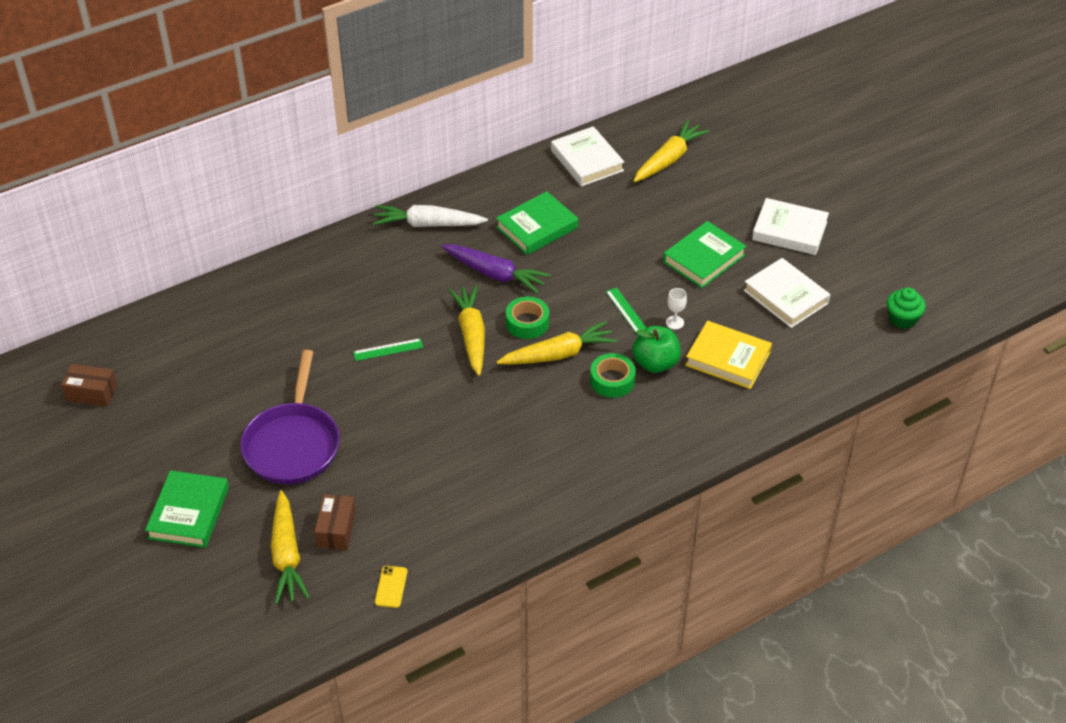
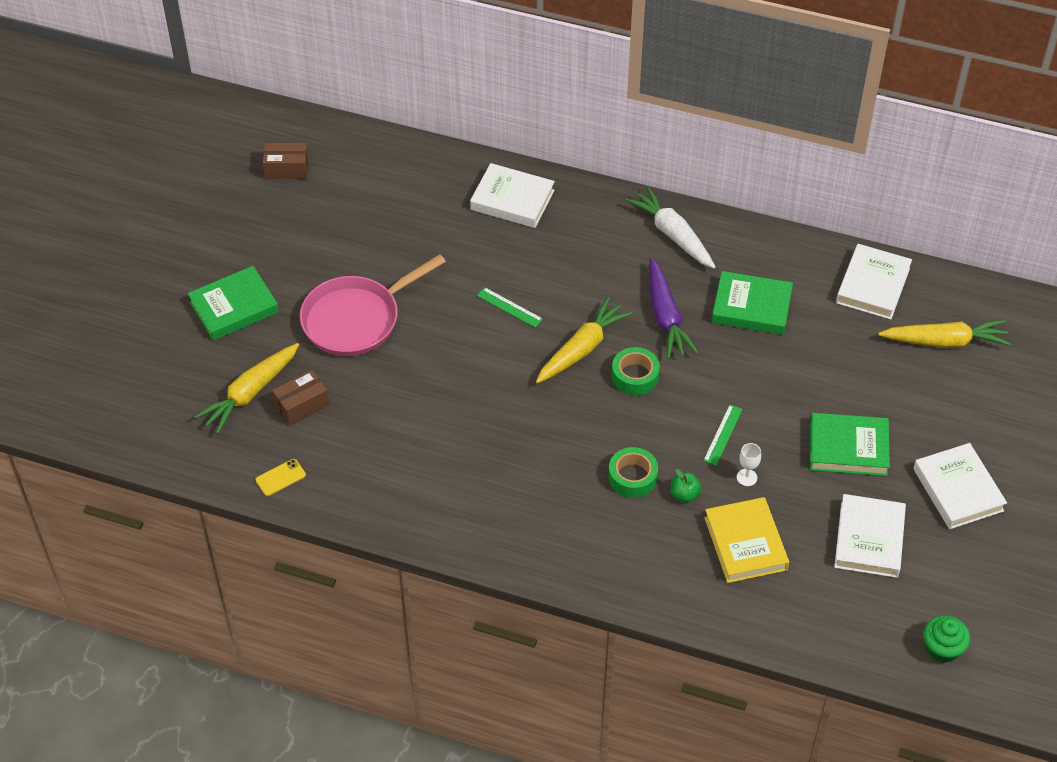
camera: 50 degrees right, 5 degrees up
(92, 393) = (287, 169): brown box -> brown box turned 60 degrees counterclockwise
(292, 285) = (512, 200): none -> white book
(293, 444) = (356, 319): purple pan -> pink pan
(558, 354) = (622, 421): yellow carrot -> none
(655, 363) = (684, 494): green apple -> green apple, size x0.57

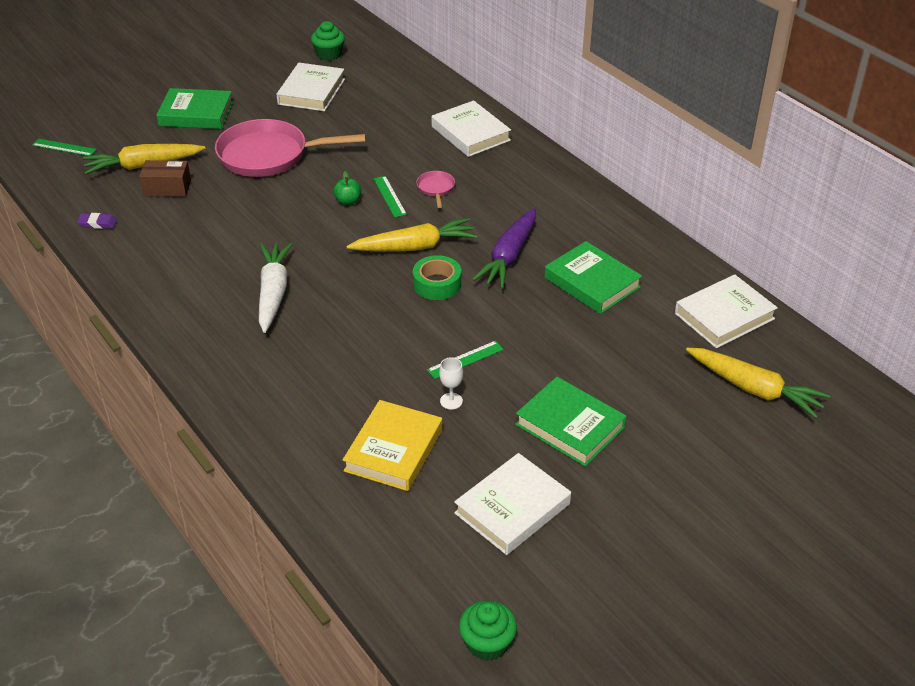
camera: 35 degrees right, 10 degrees down
(148, 414) = (64, 147): none -> green ruler
(280, 477) = (97, 223): yellow phone -> purple eraser
(287, 169) = (329, 54): brown box -> green cupcake
(540, 278) = (436, 188): none -> pink pan
(632, 477) = (353, 352): green tape -> none
(672, 234) = (576, 206): white carrot -> white carrot (273, 293)
(684, 494) = (382, 386): green apple -> green apple (348, 201)
(958, 490) = (646, 514): white book -> white book (311, 92)

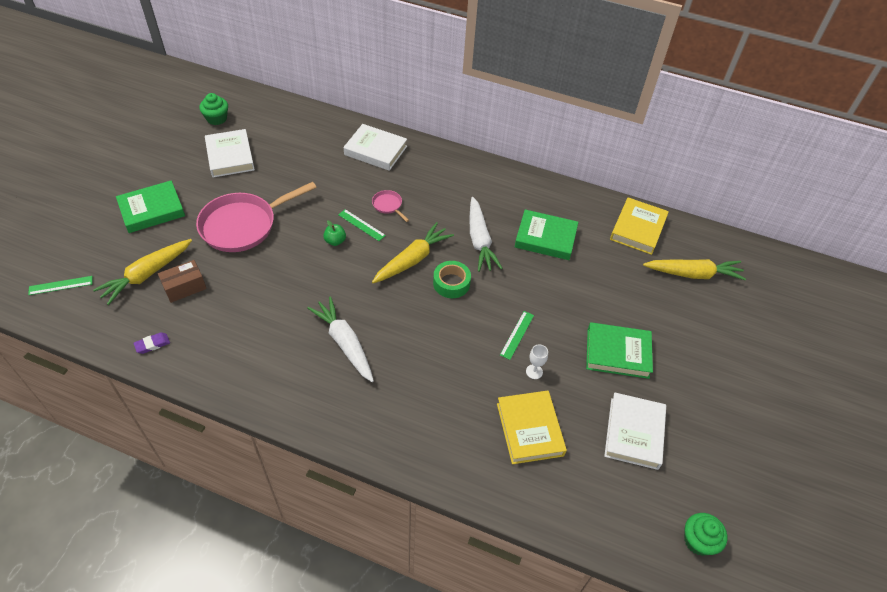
camera: 35 degrees left, 10 degrees up
(509, 256) = (479, 240): purple carrot -> white carrot
(724, 316) = (638, 229): white book -> yellow book

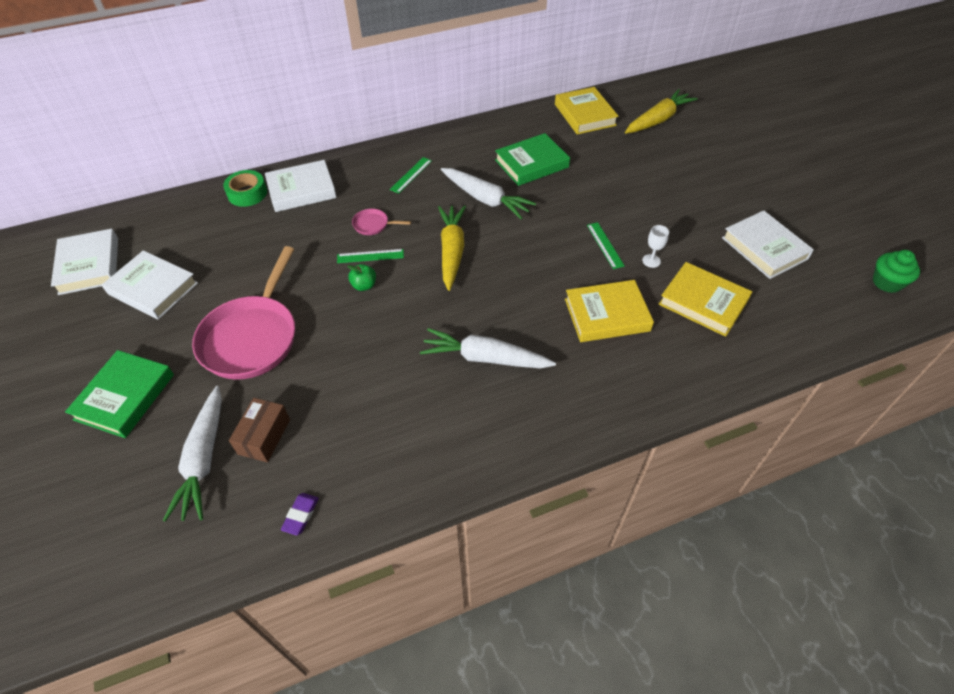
camera: 40 degrees left, 0 degrees up
(61, 285) = (105, 553): green ruler -> green ruler (411, 175)
(147, 275) = (203, 459): yellow carrot -> white carrot
(217, 118) = (89, 265): green cupcake -> white book
(451, 283) = (507, 246): green tape -> green tape (247, 193)
(453, 381) = (607, 315): none -> yellow book
(617, 353) = (684, 205): green book -> none

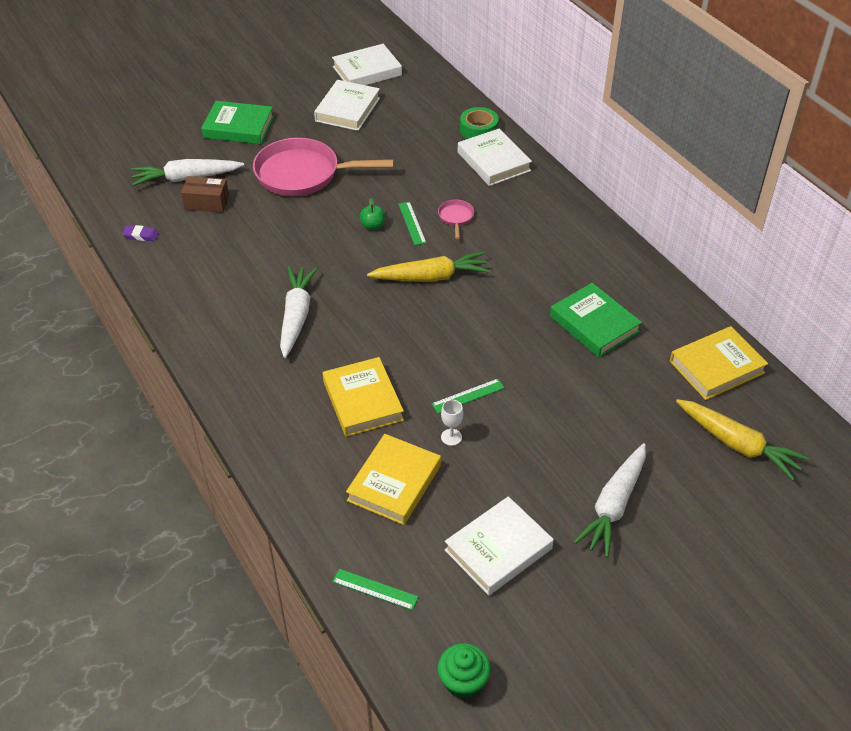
camera: 80 degrees right, 5 degrees down
(411, 175) = (541, 231): green ruler -> green ruler (375, 589)
(485, 199) = (518, 292): white carrot -> white carrot (613, 505)

